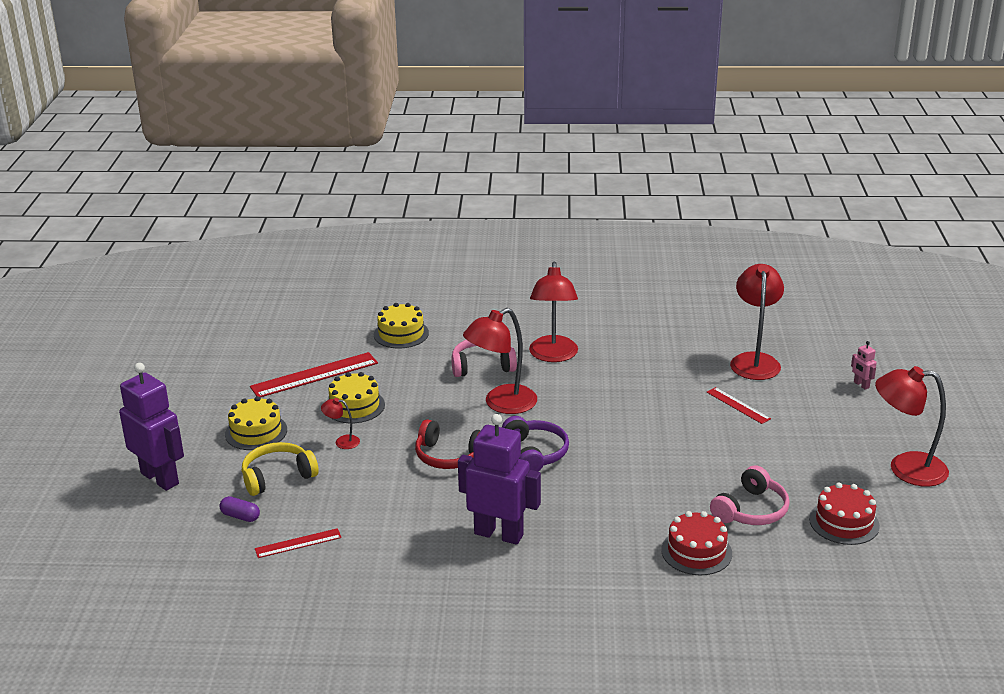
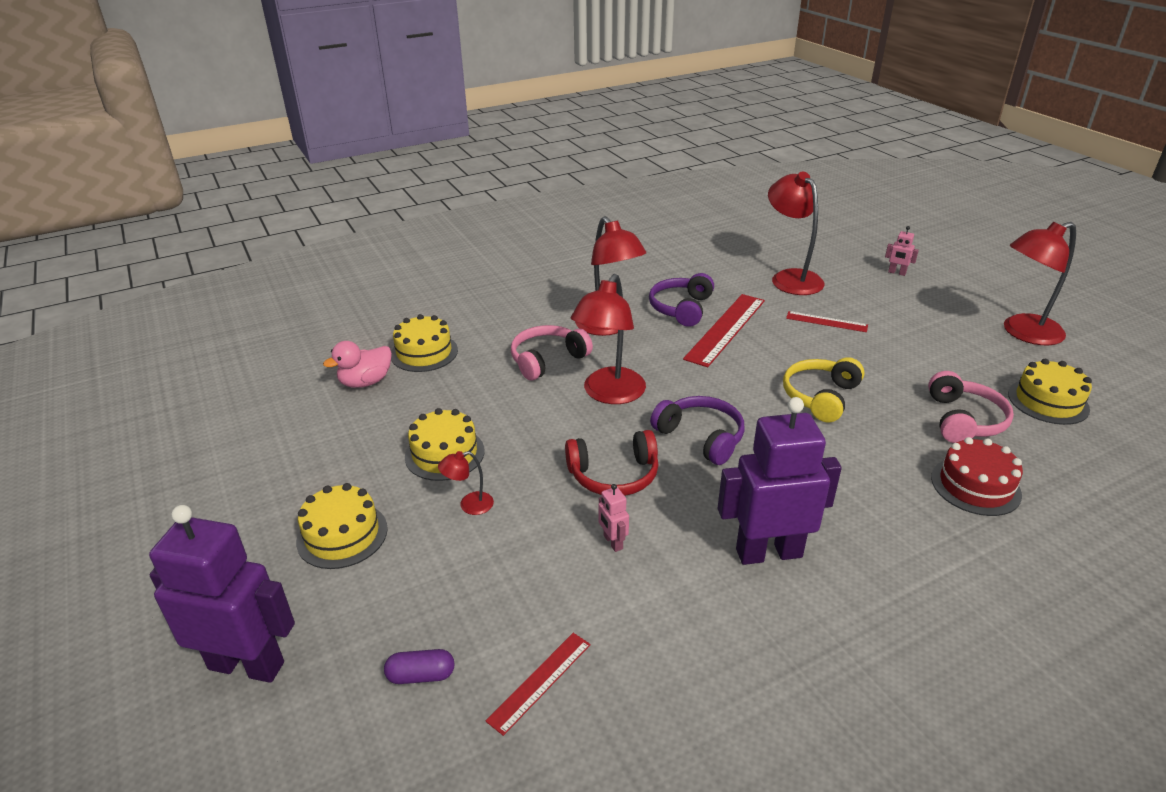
camera: 30 degrees left, 5 degrees up
(277, 476) = (425, 589): yellow headphones -> yellow headphones (820, 397)
(314, 375) = (360, 432): red ruler -> red ruler (725, 329)
(345, 343) = (366, 382): none -> pink duck
(408, 493) = (612, 542): none -> pink robot
(628, 358) = (681, 308): none -> purple headphones
(844, 522) = (1048, 401): red cake -> yellow cake

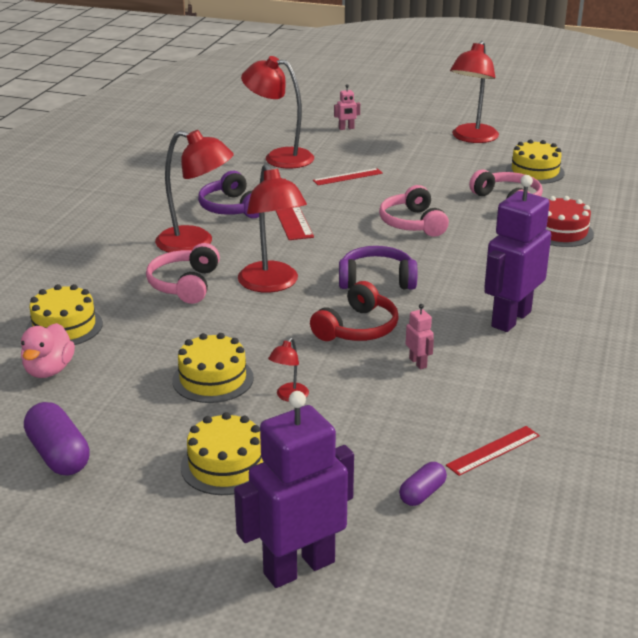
camera: 45 degrees left, 5 degrees down
(274, 452) = (59, 455): none -> purple capsule
(540, 681) = (493, 450): red ruler -> red ruler turned 60 degrees clockwise
(612, 542) = (418, 363): pink robot -> pink robot turned 135 degrees counterclockwise
(820, 397) = (412, 223): yellow headphones -> pink headphones

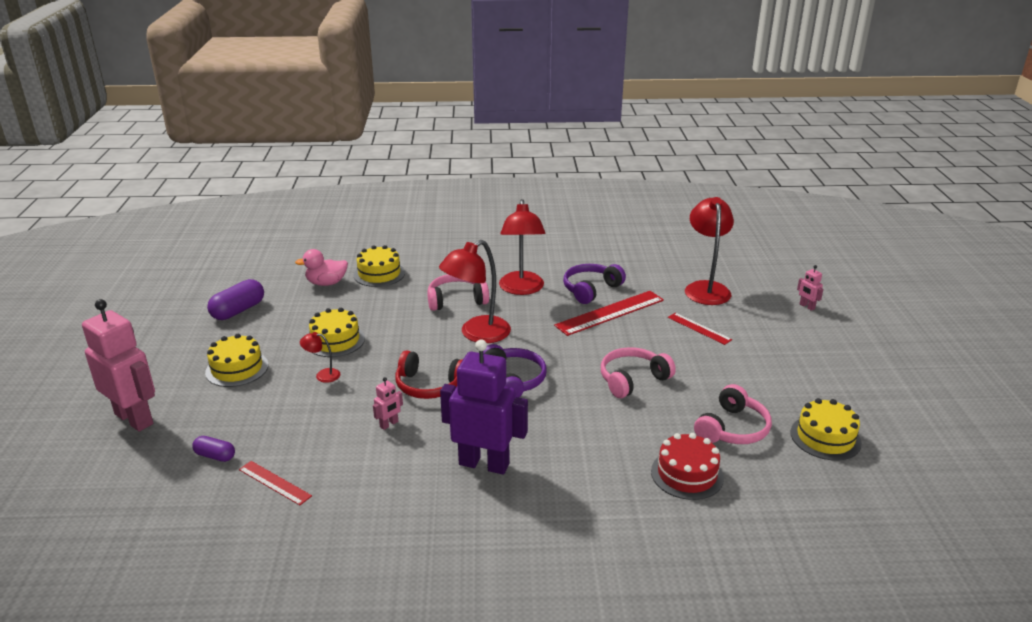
camera: 70 degrees right, 0 degrees up
(298, 567) = (134, 419): purple robot -> pink robot
(472, 138) = (869, 382): red lamp -> none

